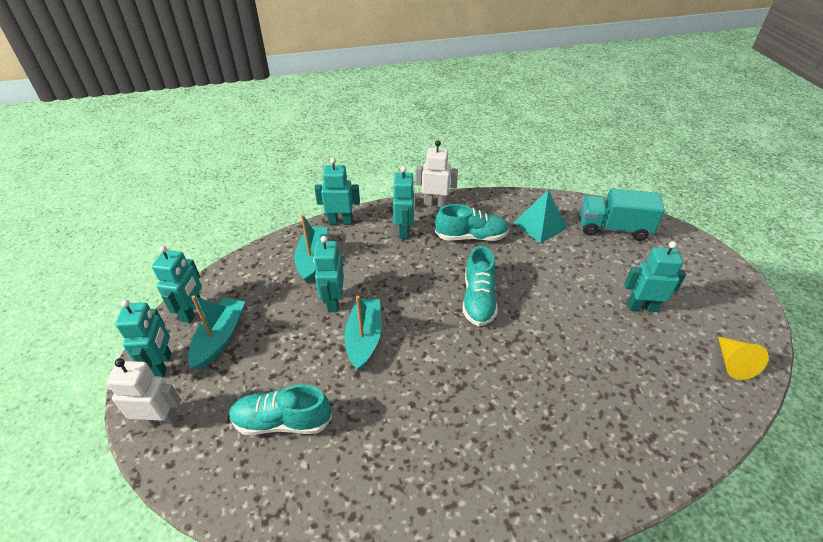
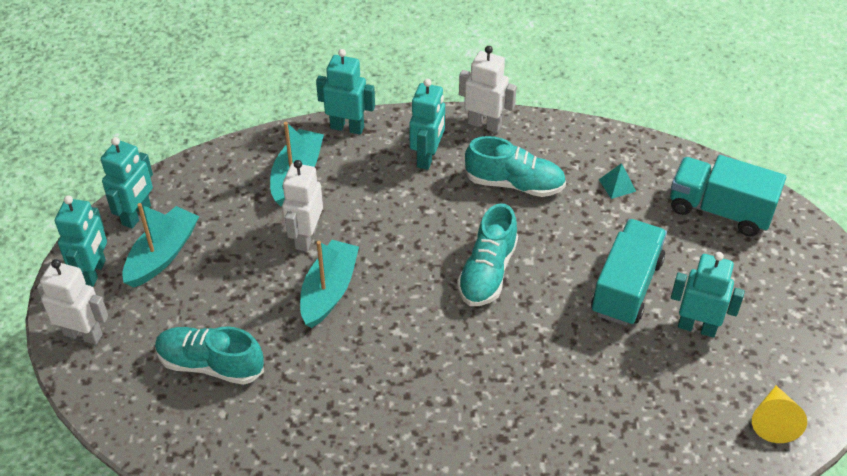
camera: 15 degrees right, 5 degrees up
(333, 302) = (306, 237): turquoise robot -> white robot
(539, 225) = (617, 185): turquoise pyramid -> turquoise pyramid, size x0.52
(580, 290) = (626, 287): none -> turquoise truck

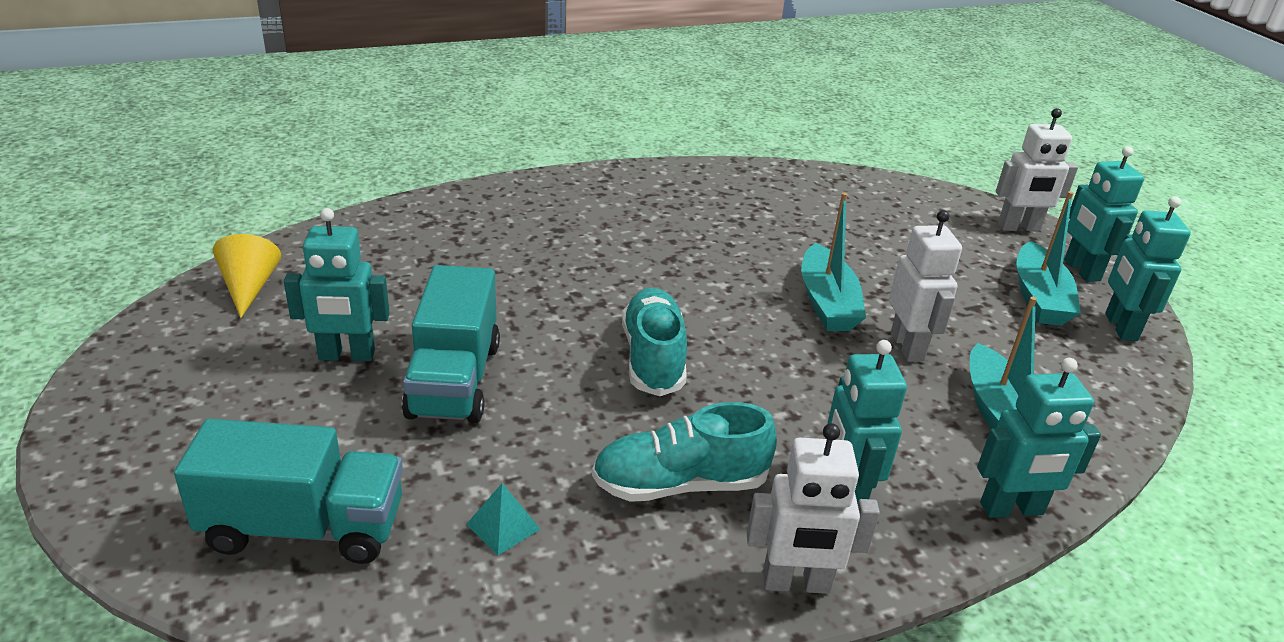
camera: 155 degrees right, 15 degrees down
(210, 364) = (879, 229): turquoise shoe -> none

